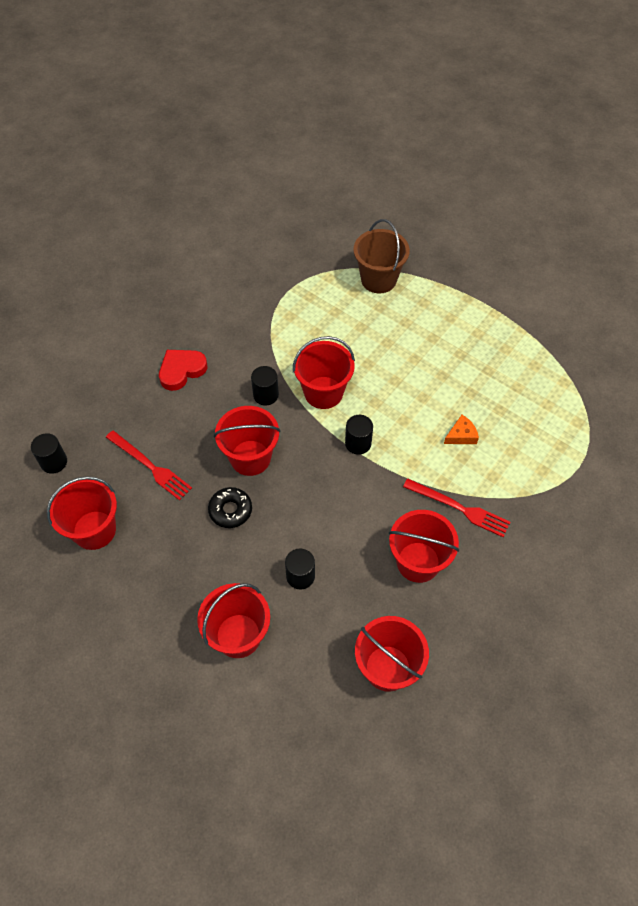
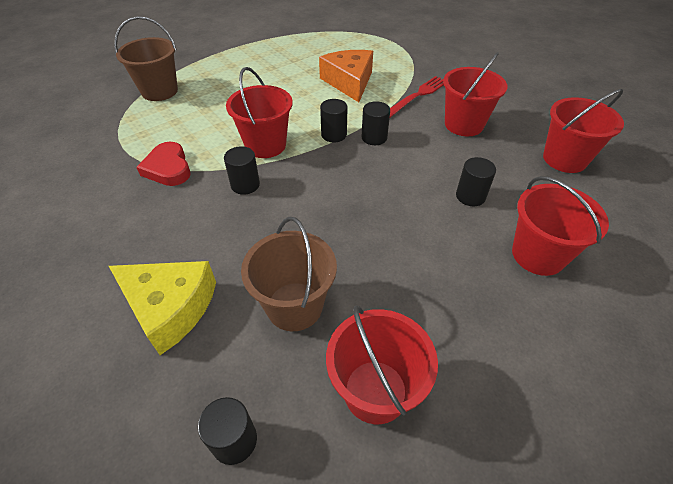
camera: 75 degrees left, 10 degrees down
(135, 394) = (170, 307): none -> yellow cheese
(150, 466) = (294, 306): red fork -> brown bucket
(181, 370) = (165, 251): red heart -> red heart (168, 168)
(230, 510) = (382, 237): black donut -> none
(250, 458) = (320, 210): red bucket -> none
(365, 479) = (374, 137): none -> black cylinder
(461, 435) = (349, 82): orange cheese -> orange cheese, size x2.09

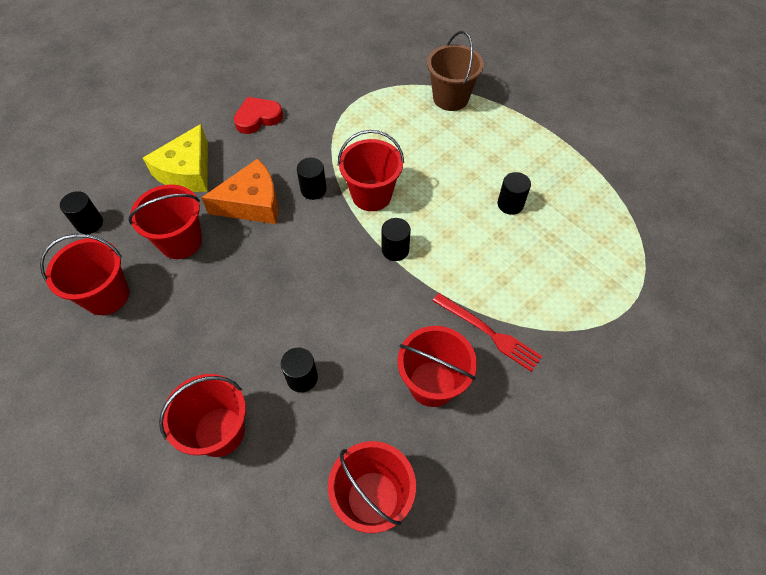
camera: 85 degrees right, 10 degrees up
(168, 168) = (333, 134): red heart -> red heart (258, 118)
(294, 306) = (181, 241): brown bucket -> red bucket
(349, 82) = (505, 257): orange cheese -> orange cheese (252, 203)
(374, 137) = (394, 287): black cylinder -> black cylinder (510, 204)

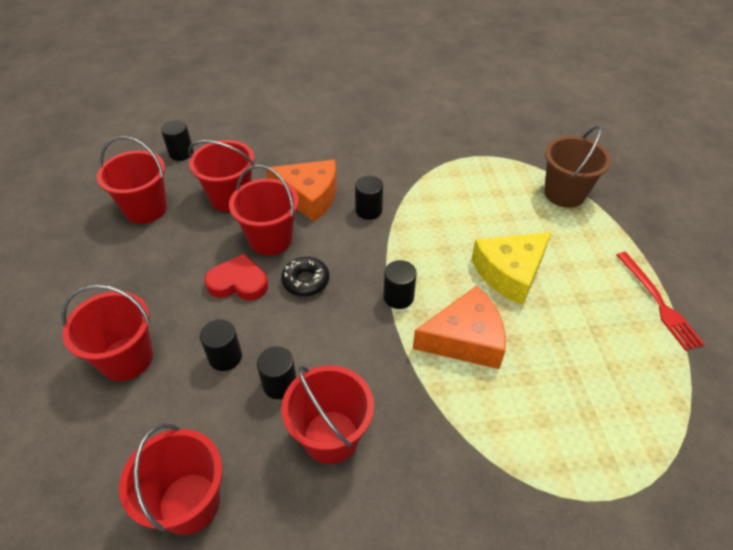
camera: 35 degrees right, 10 degrees down
(187, 171) = (281, 149): yellow cheese -> yellow cheese (510, 273)
(258, 118) = (371, 135): red heart -> red heart (238, 282)
(313, 278) = (306, 281): none -> black donut
(371, 195) = (416, 240): red bucket -> red bucket (270, 239)
(466, 254) = (465, 339): none -> orange cheese
(489, 333) = (426, 425): red fork -> red fork (658, 302)
(510, 204) = (550, 317): black cylinder -> black cylinder (280, 384)

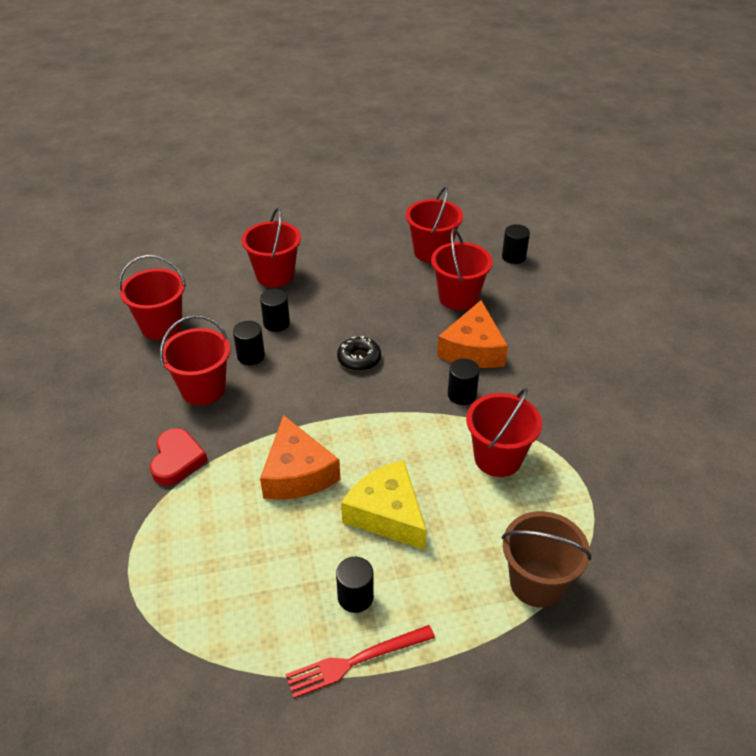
camera: 85 degrees right, 5 degrees down
(238, 282) = (353, 318): red heart -> red heart (177, 460)
(270, 239) = (408, 330): red bucket -> red bucket (498, 458)
(398, 297) = (345, 423): black cylinder -> black cylinder (355, 597)

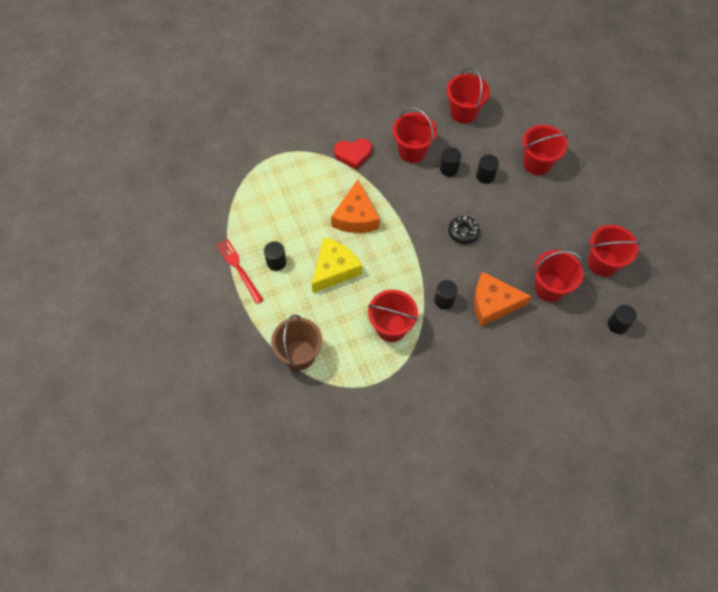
camera: 80 degrees right, 20 degrees up
(297, 473) = (356, 216): orange cheese -> orange cheese turned 60 degrees counterclockwise

